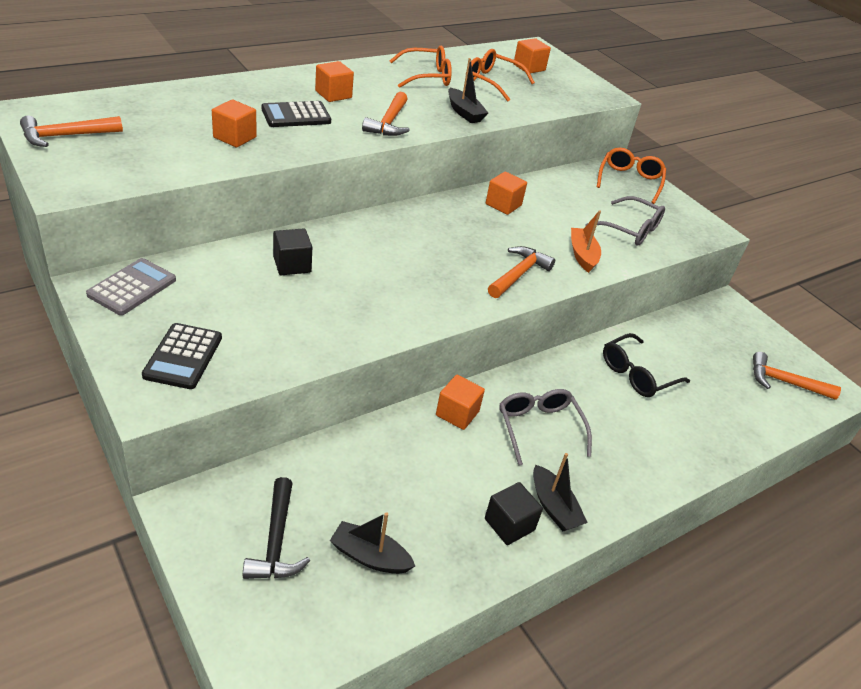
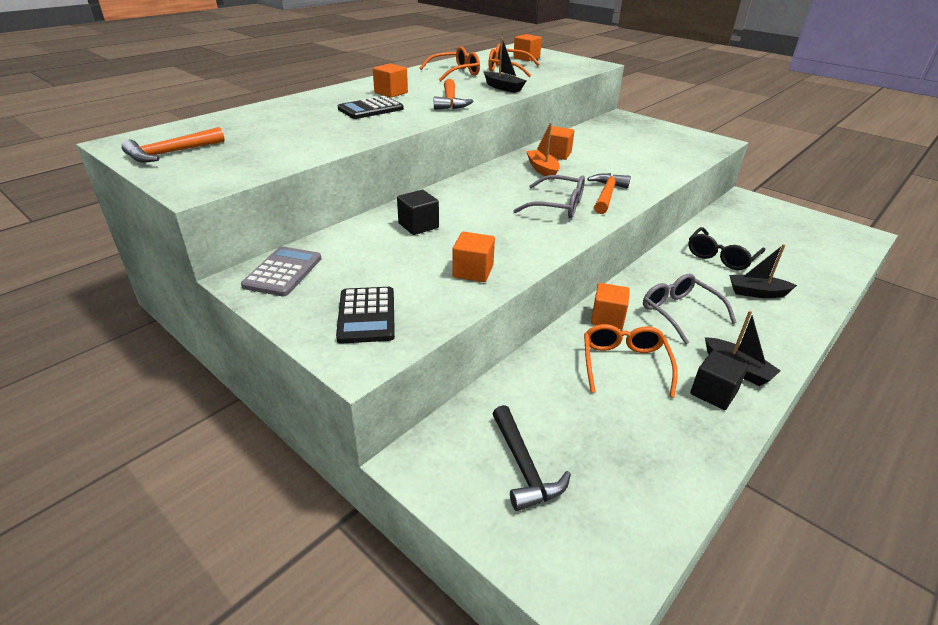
camera: 10 degrees left, 5 degrees down
(235, 137) = (329, 130): orange cube -> orange cube (473, 271)
(370, 556) = (617, 455): black boat -> black boat (756, 293)
(582, 255) = (643, 173): orange boat -> orange boat (542, 169)
(629, 180) = (635, 124): orange glasses -> orange glasses (624, 364)
(631, 229) = (663, 152): grey glasses -> grey glasses (558, 206)
(785, 382) = (826, 237): orange hammer -> none

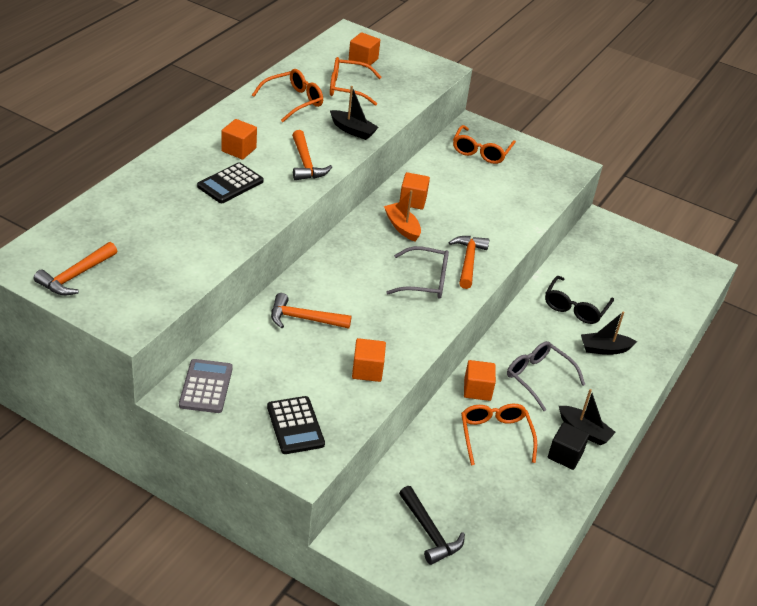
camera: 15 degrees left, 5 degrees up
(418, 226) = (304, 319): black cube -> orange hammer
(628, 130) = (481, 152): none -> orange glasses

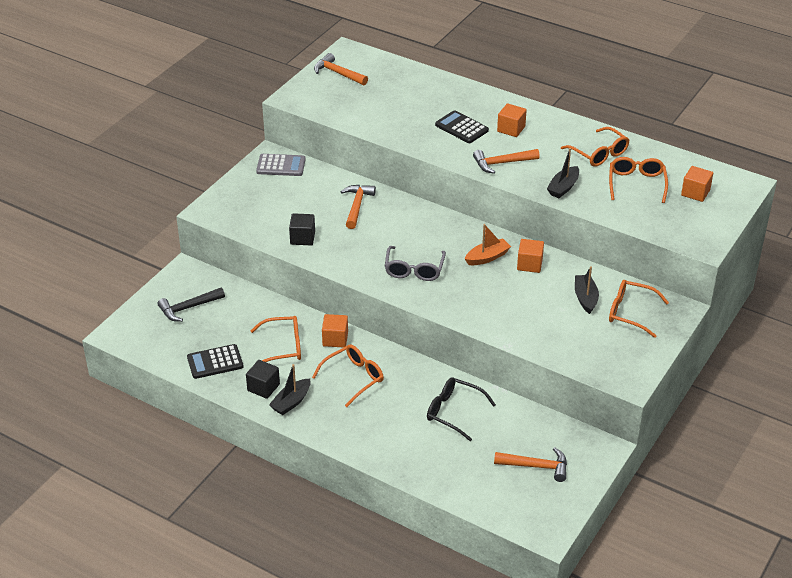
camera: 95 degrees right, 0 degrees up
(295, 426) = (245, 206): black calculator -> black calculator (215, 362)
(367, 370) = (302, 238): orange cube -> black cube
(468, 261) = (447, 296): orange hammer -> orange hammer (536, 466)
(538, 377) = (354, 378): grey glasses -> orange glasses
(604, 349) = (397, 427): black boat -> black boat (585, 298)

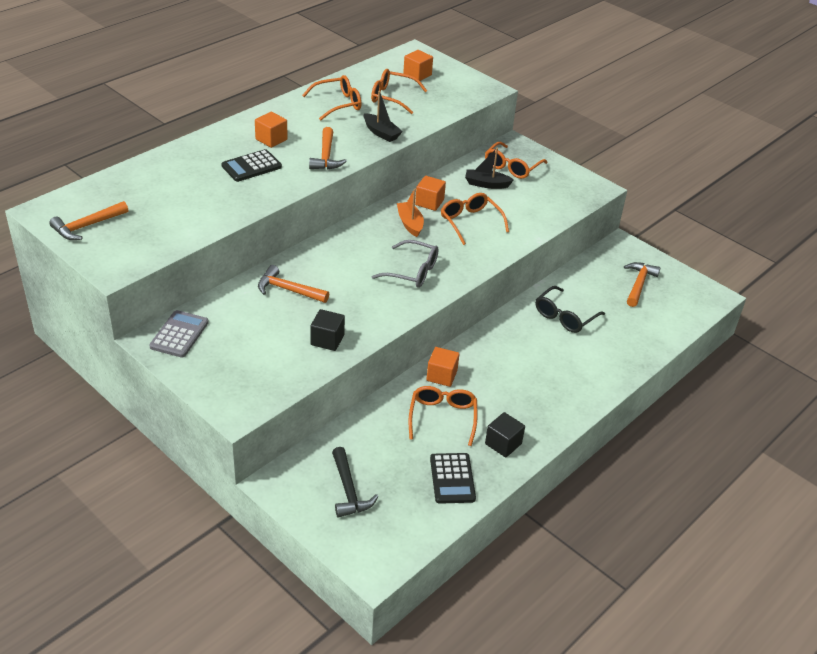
camera: 80 degrees left, 0 degrees up
(291, 402) = (530, 425): black boat -> none
(354, 378) = (504, 373): orange glasses -> orange glasses (470, 222)

